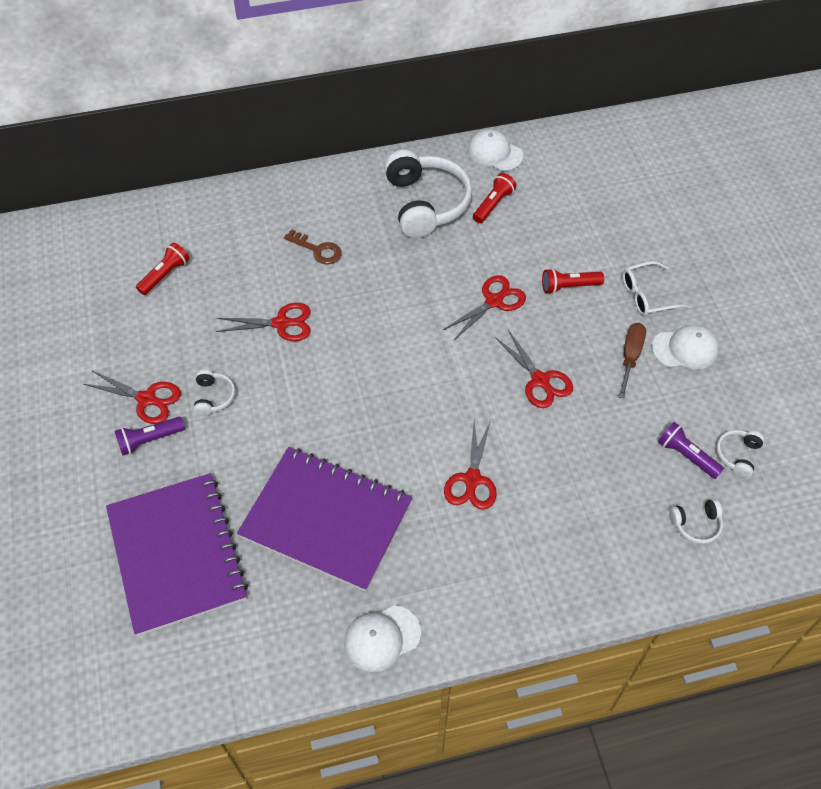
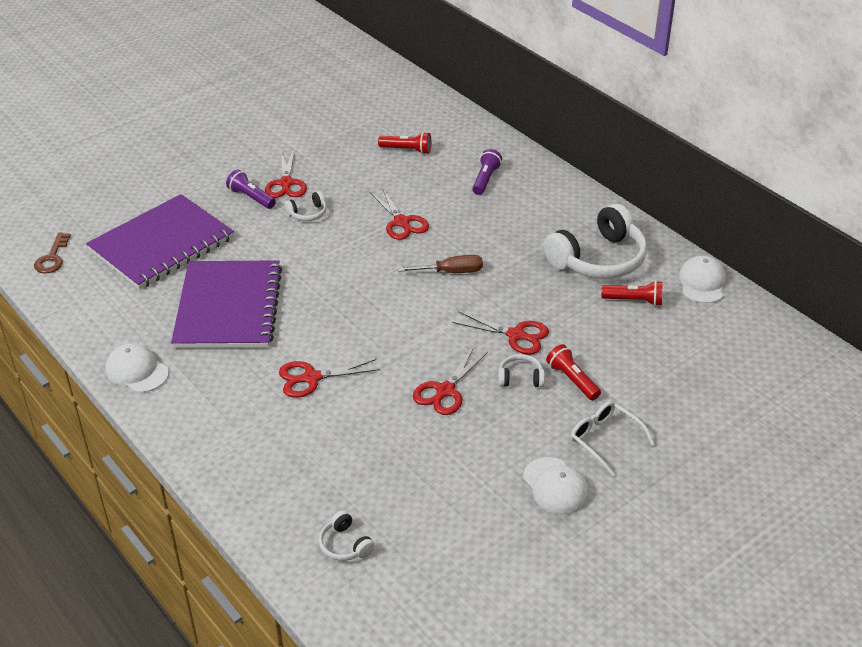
camera: 65 degrees right, 15 degrees down
(317, 250) = (493, 215): brown key -> brown key (52, 258)
(630, 357) = (515, 447): brown screwdriver -> brown screwdriver (451, 272)
(686, 456) = (422, 518): purple flashlight -> purple flashlight (485, 179)
(737, 455) = (446, 559): white headphones -> white headphones (520, 378)

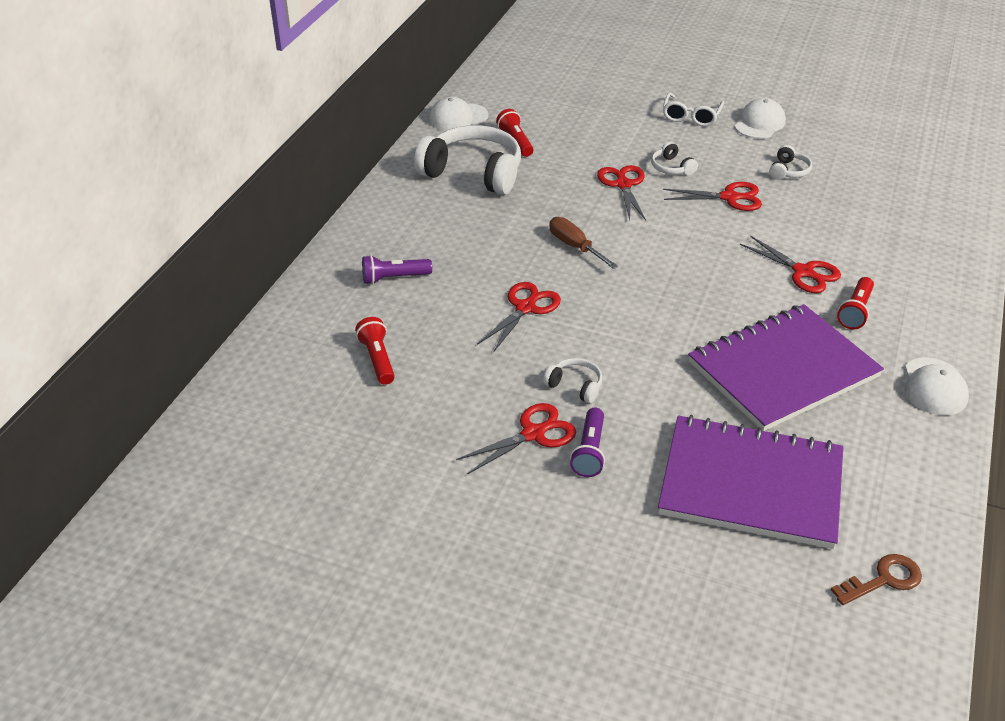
camera: 120 degrees left, 0 degrees up
(345, 545) = (927, 188): white headphones -> white headphones (788, 171)
(572, 380) = (645, 145): red flashlight -> red flashlight (855, 311)

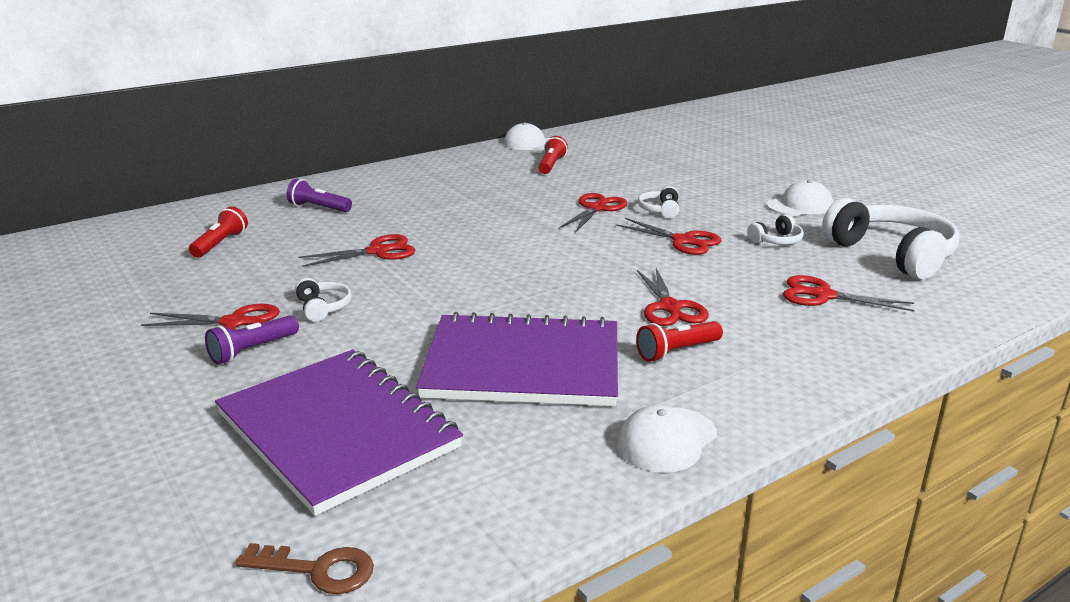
camera: 35 degrees right, 15 degrees down
(473, 173) = (486, 172): white headphones -> white headphones (892, 254)
(575, 247) = (486, 231): brown screwdriver -> none
(691, 116) = (736, 186): white glasses -> none
(876, 217) = (822, 295): none -> red scissors

